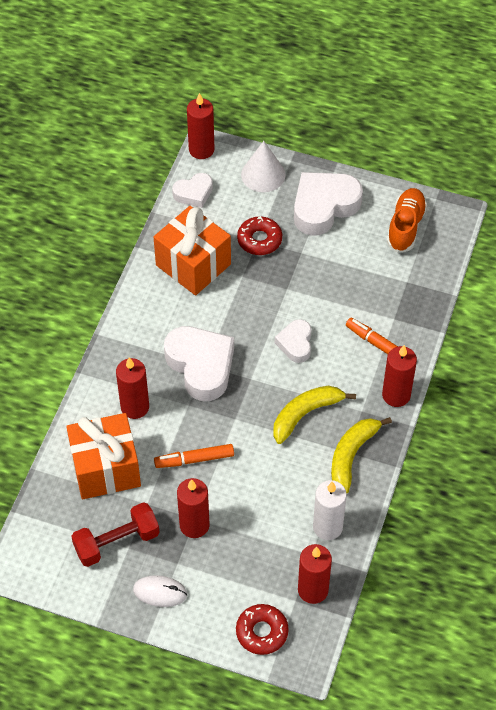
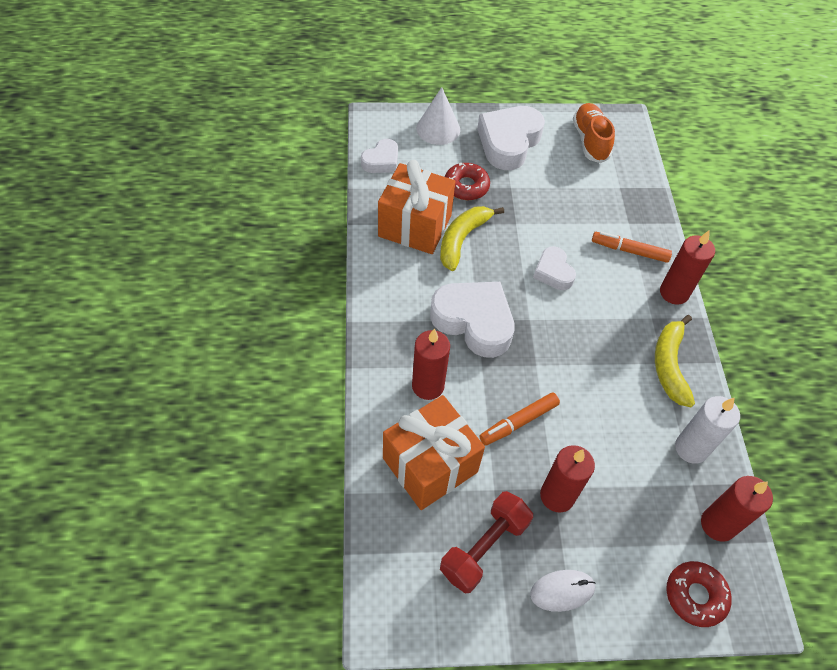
camera: 25 degrees left, 0 degrees up
(201, 150) = (369, 121): red candle -> none
(305, 414) = (602, 338): yellow banana -> yellow banana (462, 239)

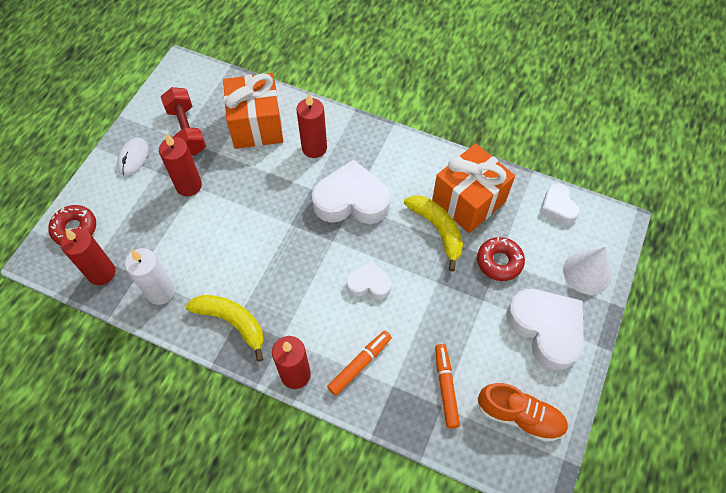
camera: 120 degrees right, 5 degrees up
(474, 322) = (351, 200): white heart -> white heart turned 150 degrees counterclockwise
(518, 422) = (253, 189): orange marker -> orange marker (446, 387)

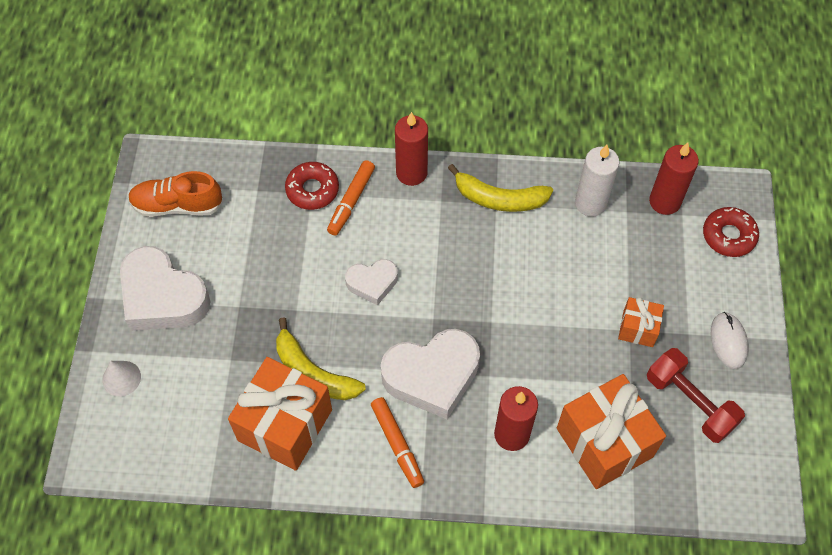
camera: 160 degrees right, 0 degrees up
(189, 185) = (638, 328): red candle -> orange gift
(446, 387) = (257, 208): orange marker -> orange marker (397, 444)
(499, 262) = (229, 357): red donut -> red donut (312, 190)
(558, 207) = (167, 456): white heart -> none
(587, 272) = (121, 378): white cone -> white cone, size x0.65

